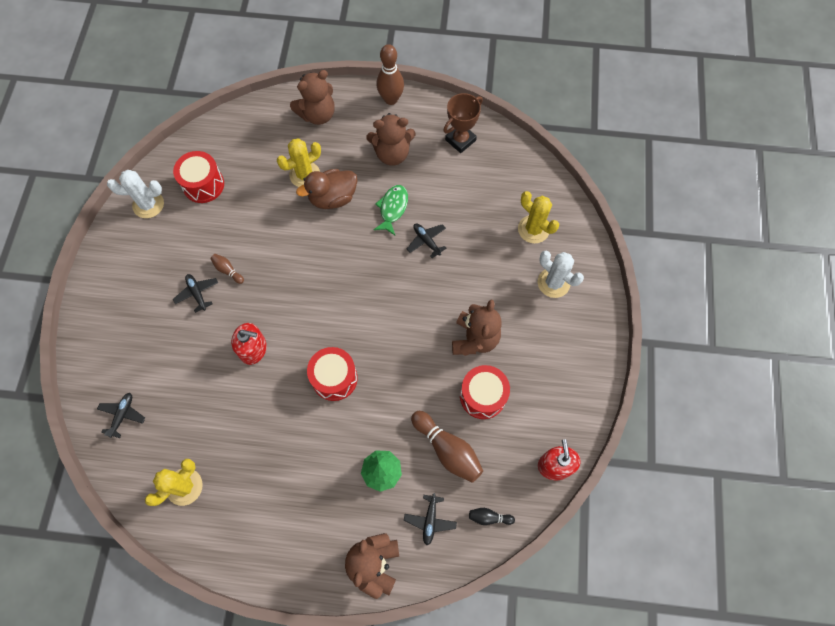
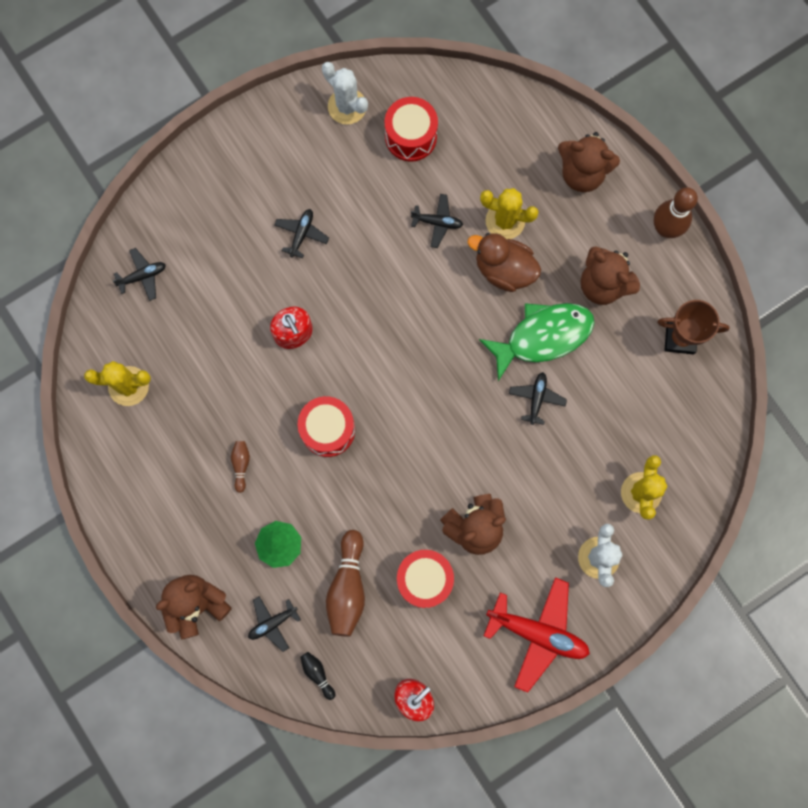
camera: 50 degrees right, 10 degrees up
(228, 270) = (346, 240): brown bowling pin -> brown bowling pin (241, 465)
(269, 211) = (437, 222): none -> black plane
(392, 208) = (543, 336): green fish -> green fish, size x1.60
(573, 354) = (538, 633): none -> red plane

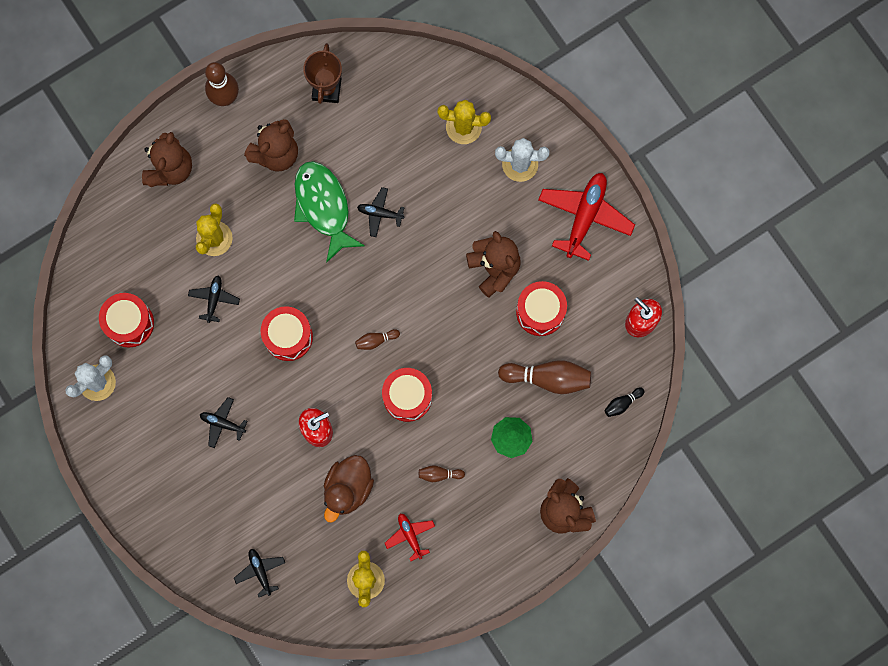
camera: 90 degrees left, 0 degrees up
(175, 433) = (410, 535): none -> red plane
(272, 623) = (579, 443): black plane -> none
(391, 395) = (376, 340): none -> brown bowling pin
(396, 301) = (288, 337): none -> red drum
(504, 269) = (260, 240): brown duck -> brown duck (348, 488)

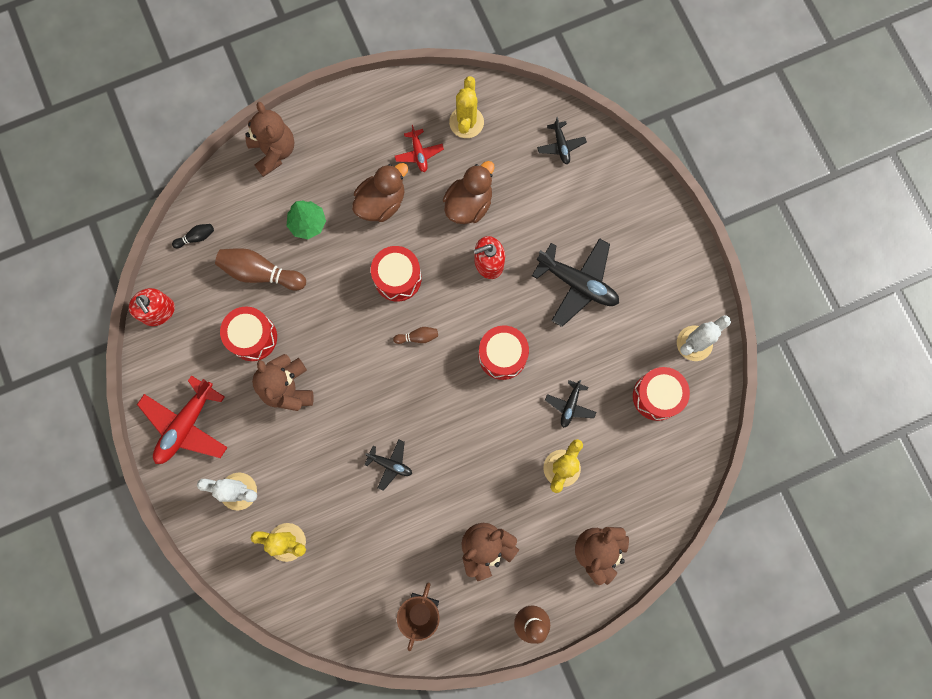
camera: 170 degrees left, 0 degrees up
(222, 423) = (578, 284): black plane -> black plane, size x1.93
(323, 207) = (446, 482): green fish -> none
(439, 474) = (381, 202): brown bowling pin -> brown duck

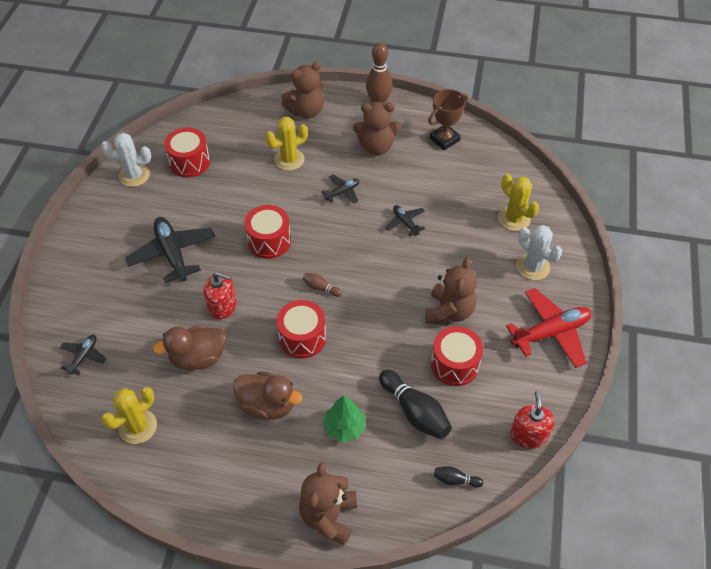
camera: 145 degrees left, 25 degrees down
(260, 273) = (415, 412): brown bowling pin -> black bowling pin
(381, 202) = (267, 405): brown duck -> brown duck turned 150 degrees counterclockwise
(419, 153) = (201, 426): red plane -> none
(570, 406) = (251, 188): black plane -> black plane (342, 192)

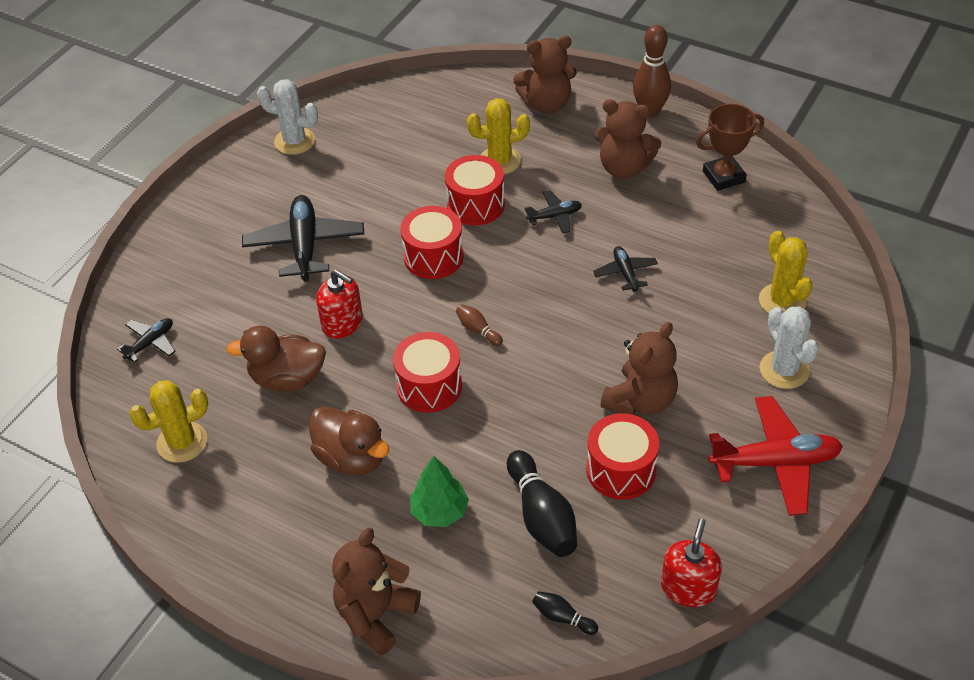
camera: 20 degrees right, 5 degrees down
(189, 162) = (370, 139): red drum -> red drum (475, 205)

